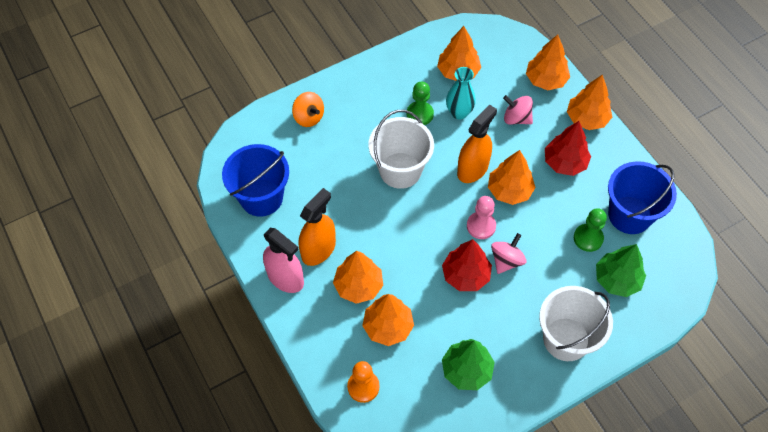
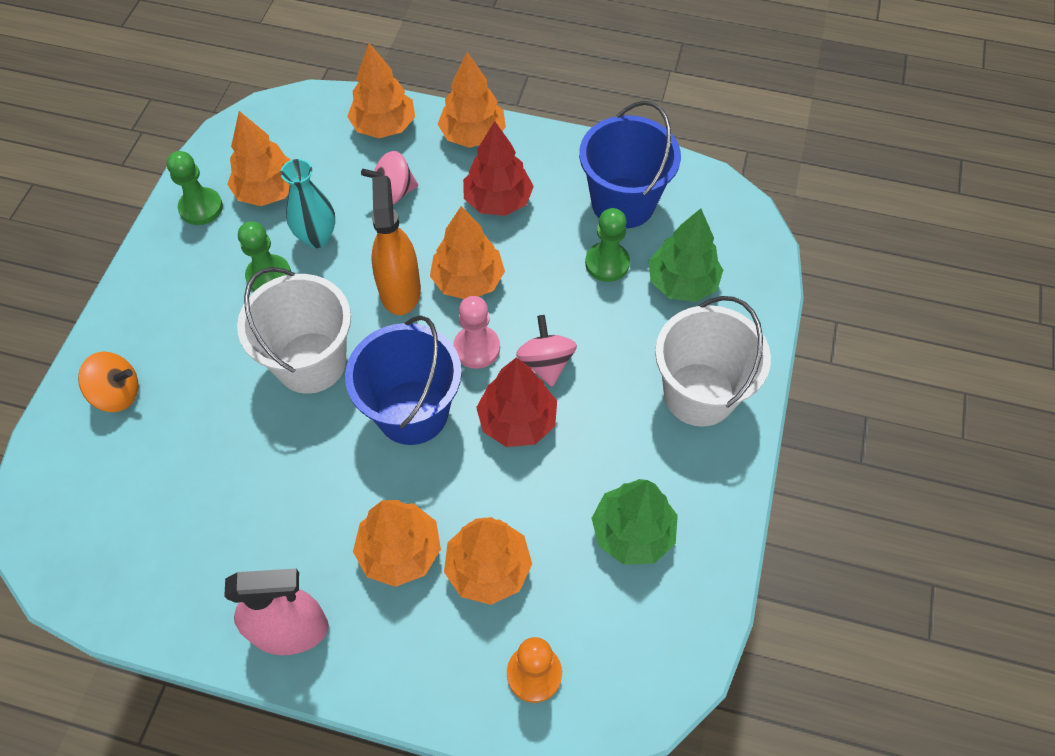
camera: 45 degrees left, 0 degrees up
(261, 197) = (150, 553): blue bucket -> blue bucket (412, 412)
(318, 249) = (300, 552): orange spray bottle -> none
(420, 57) = (201, 208): none -> green pawn

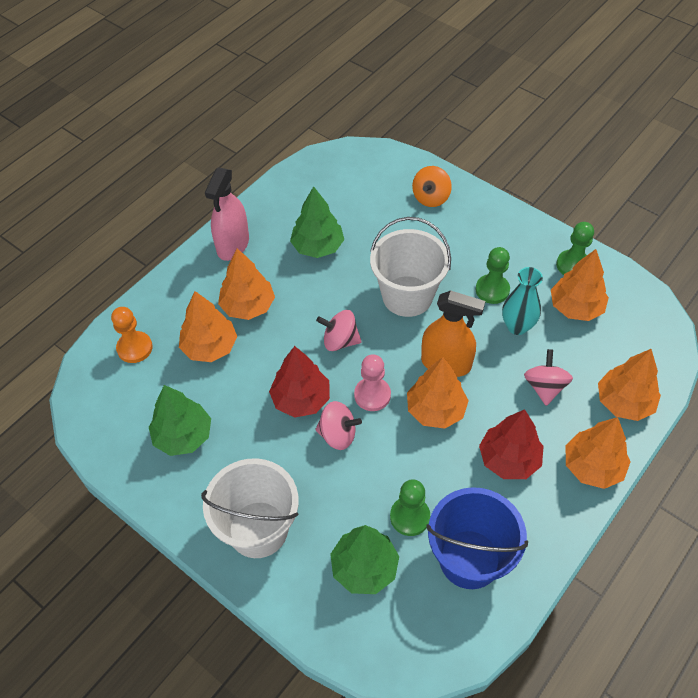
camera: 115 degrees right, 5 degrees down
(257, 505) = (318, 247): none -> green tree
(412, 412) = (340, 341): blue bucket -> pink spinning top

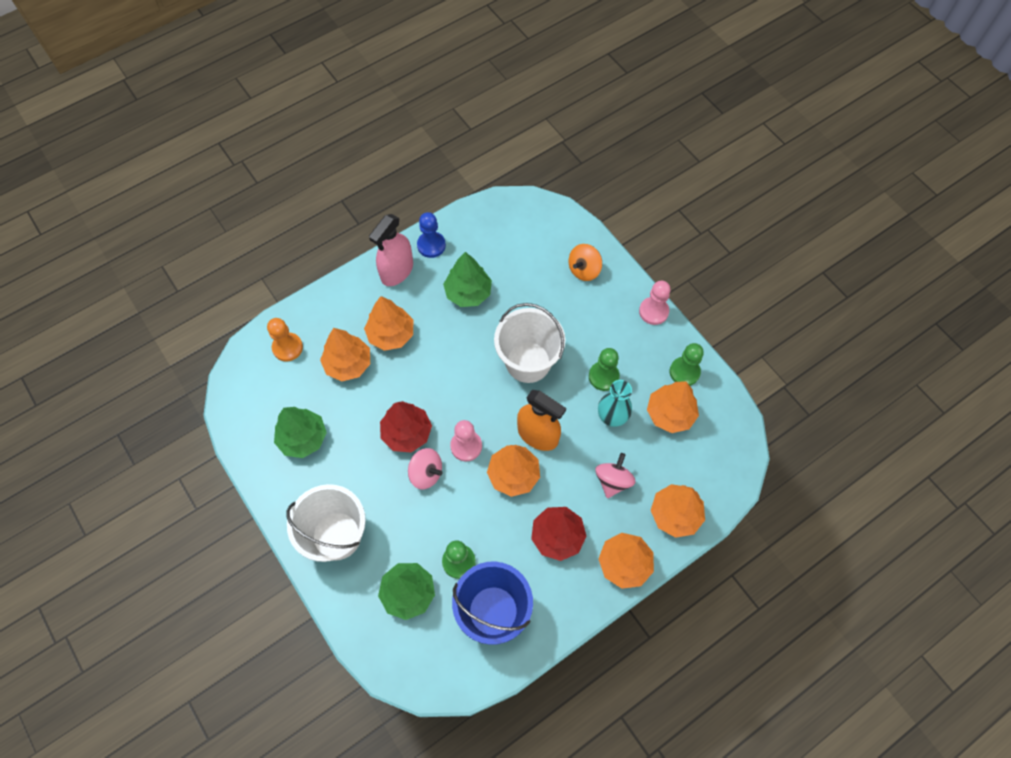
camera: 15 degrees right, 10 degrees up
(261, 212) = (431, 245): none -> blue pawn
(340, 341) = (456, 388): pink spinning top -> none
(517, 218) = (653, 311): none -> pink pawn

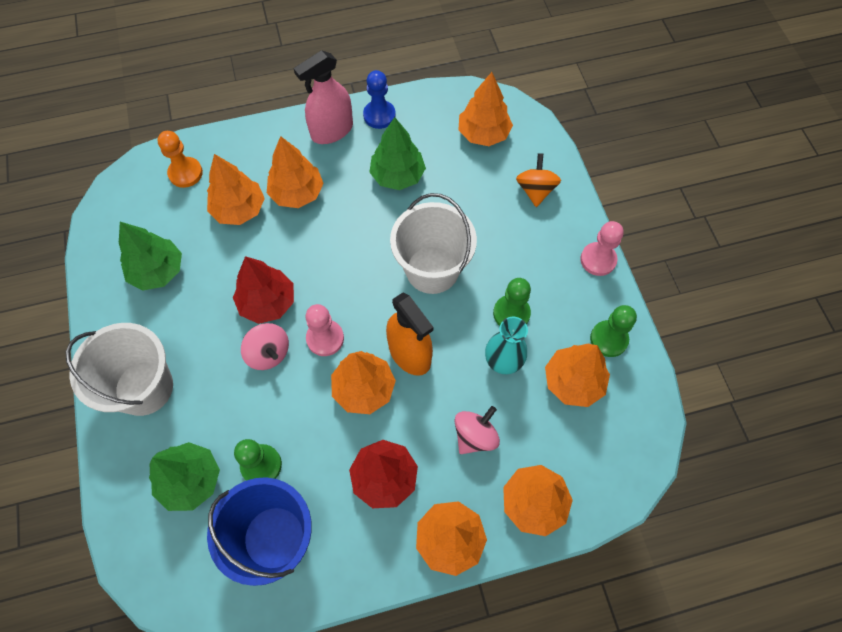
camera: 20 degrees right, 0 degrees up
(524, 235) = (483, 134): none -> orange tree
(584, 270) = (535, 190): orange spinning top -> orange spinning top turned 120 degrees clockwise

